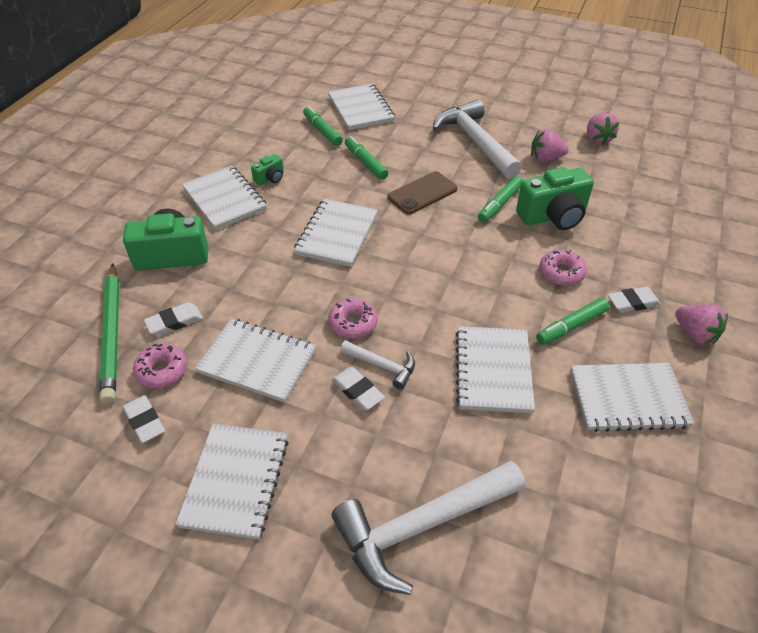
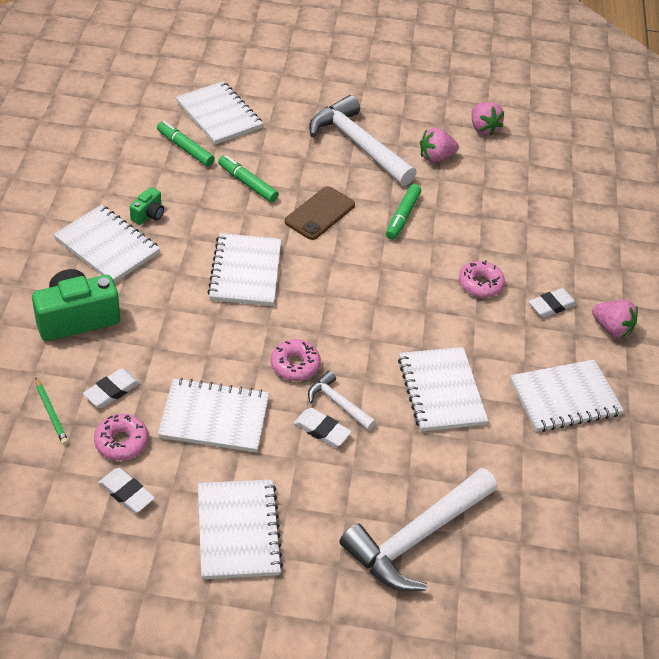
camera: 20 degrees left, 0 degrees up
(112, 334) = (51, 413): green pencil -> green pencil, size x0.46
(382, 366) = (337, 403): white hammer -> white hammer turned 150 degrees counterclockwise
(553, 216) = (458, 224): green camera -> none
(571, 326) = (501, 337): green marker -> none

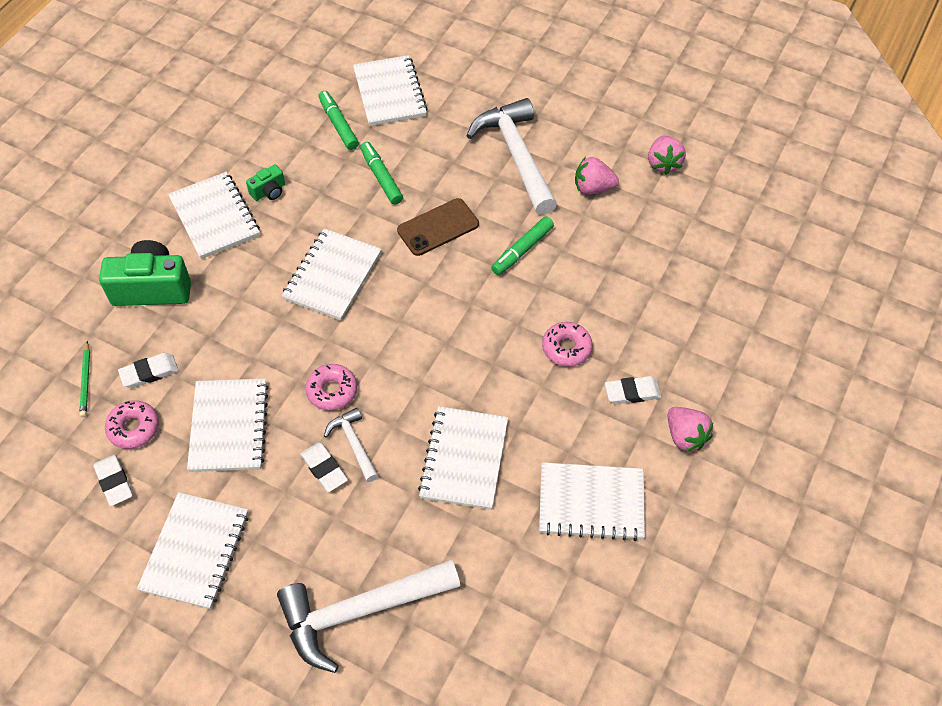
camera: 25 degrees right, 10 degrees up
(214, 417) = (229, 426): white notebook -> white notebook turned 60 degrees clockwise

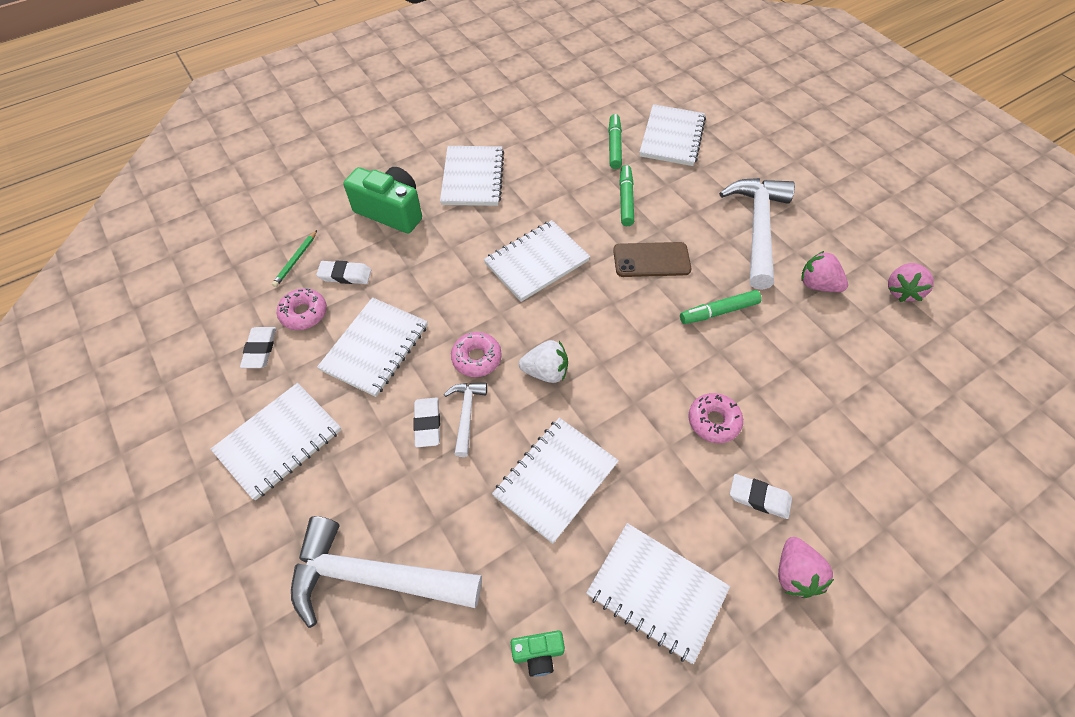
camera: 30 degrees right, 0 degrees up
(269, 191) = (527, 175): green camera -> green camera (538, 654)
(402, 373) = (545, 372): none -> white strawberry

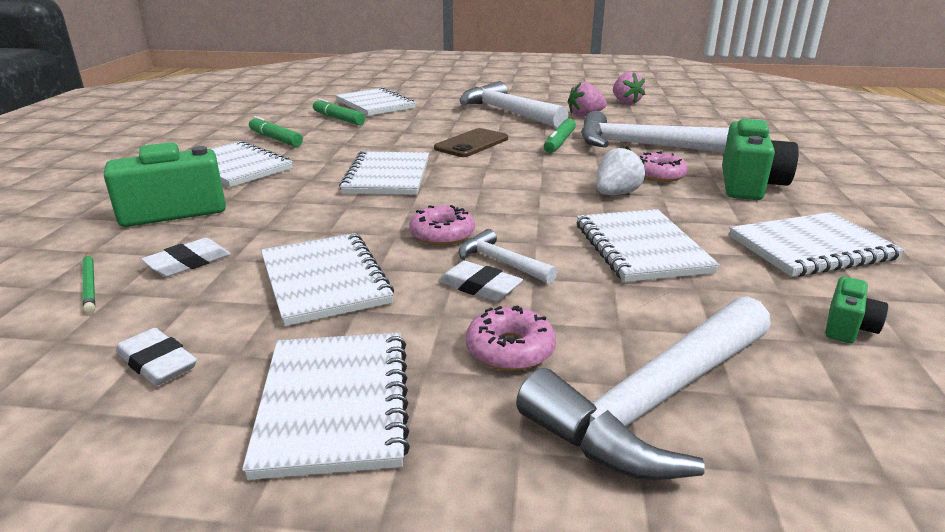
camera: 50 degrees left, 30 degrees down
(304, 313) = (178, 308): pink donut -> pink donut (510, 349)
(545, 372) = (512, 212): white strawberry -> white strawberry (616, 194)
(626, 200) = (397, 132): green marker -> green marker (275, 139)
(759, 498) = (749, 185): white eraser -> green camera
(776, 370) = (639, 145): none -> white hammer
(794, 574) = (832, 197): pink strawberry -> none

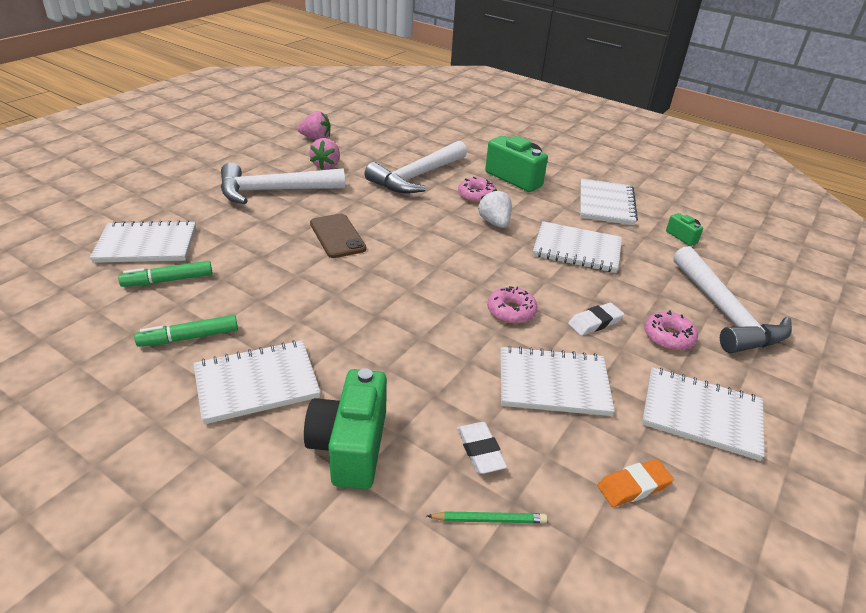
camera: 65 degrees left, 10 degrees up
(157, 363) = (633, 486): white eraser -> orange eraser
(387, 176) = (375, 300): white notebook -> none
(501, 262) = (567, 303): white hammer -> none
(559, 142) = (377, 201): green marker -> none

